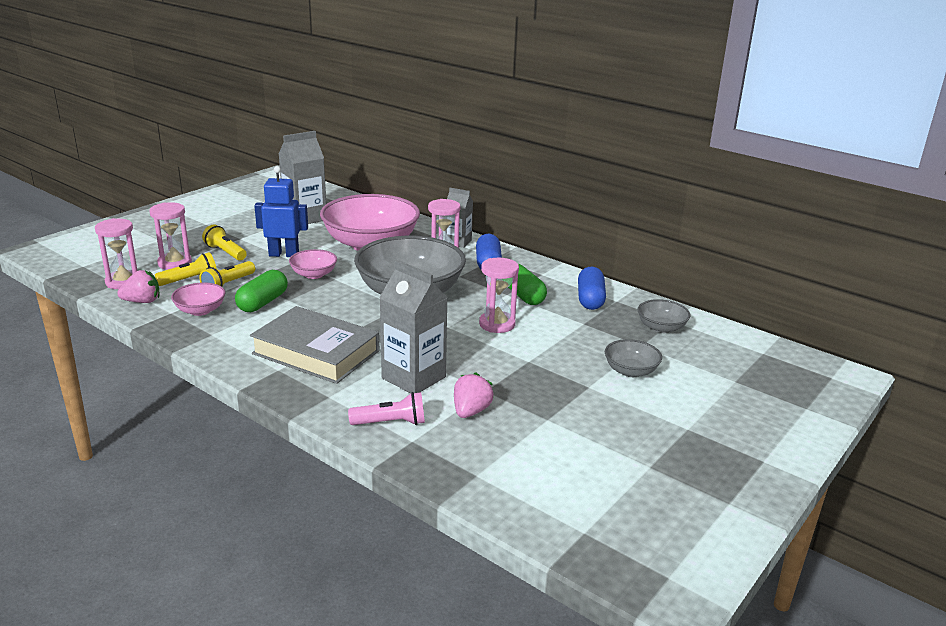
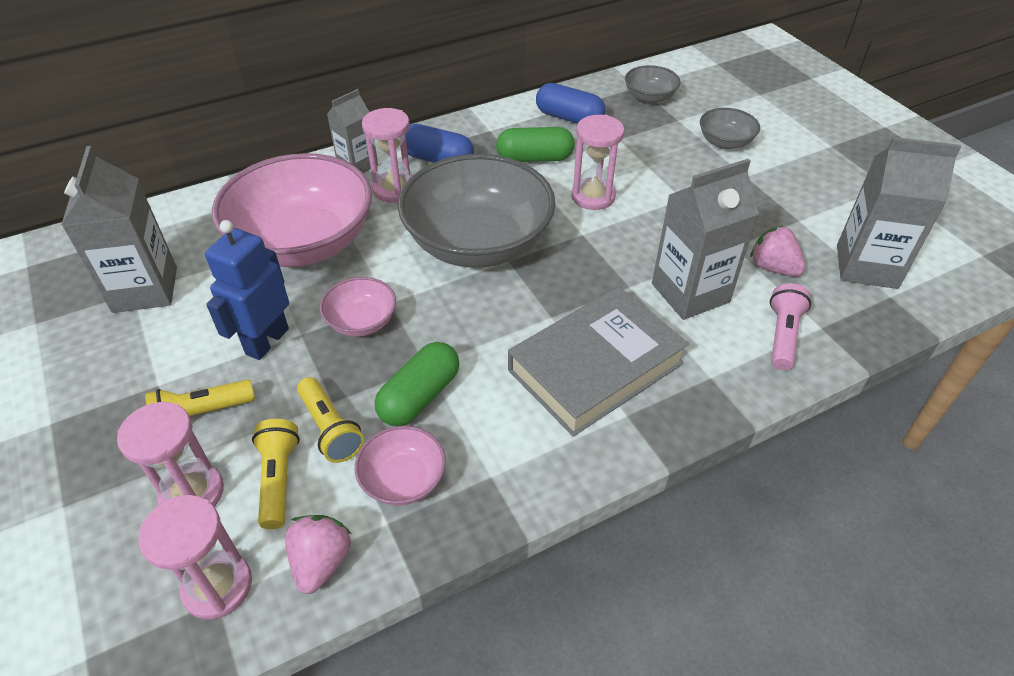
camera: 65 degrees left, 20 degrees up
(263, 302) = (420, 396): green capsule -> green capsule turned 75 degrees clockwise
(509, 459) = (866, 266): none -> grey carton

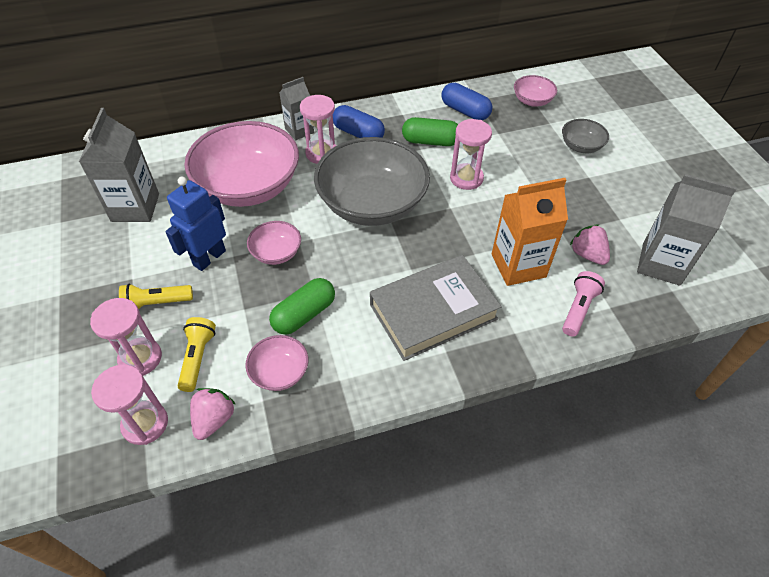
camera: 10 degrees right, 5 degrees up
(330, 429) = (239, 328): yellow flashlight -> none
(649, 97) = (532, 101): grey bowl -> pink bowl
(690, 293) = (518, 265): grey carton -> orange carton

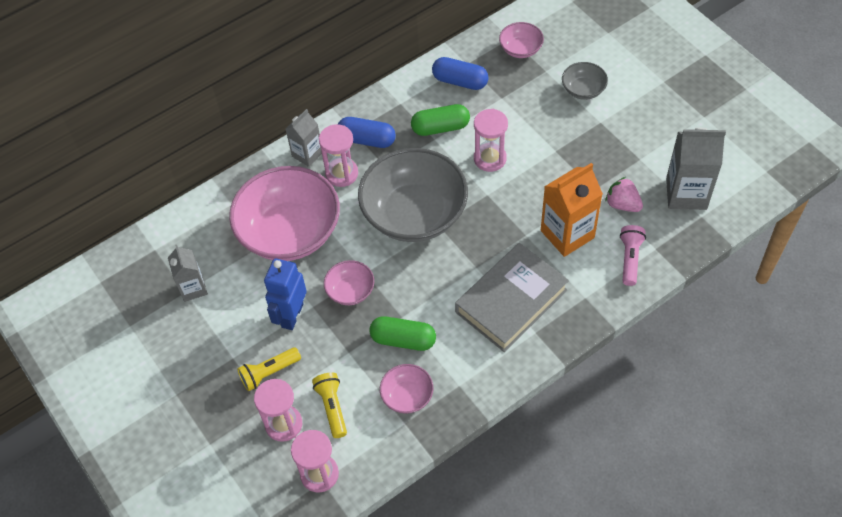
camera: 15 degrees left, 5 degrees up
(135, 207) = (193, 288): grey carton -> grey carton, size x0.61
(214, 419) = (373, 451): pink strawberry -> none
(304, 314) = (403, 340): green capsule -> green capsule turned 75 degrees clockwise

